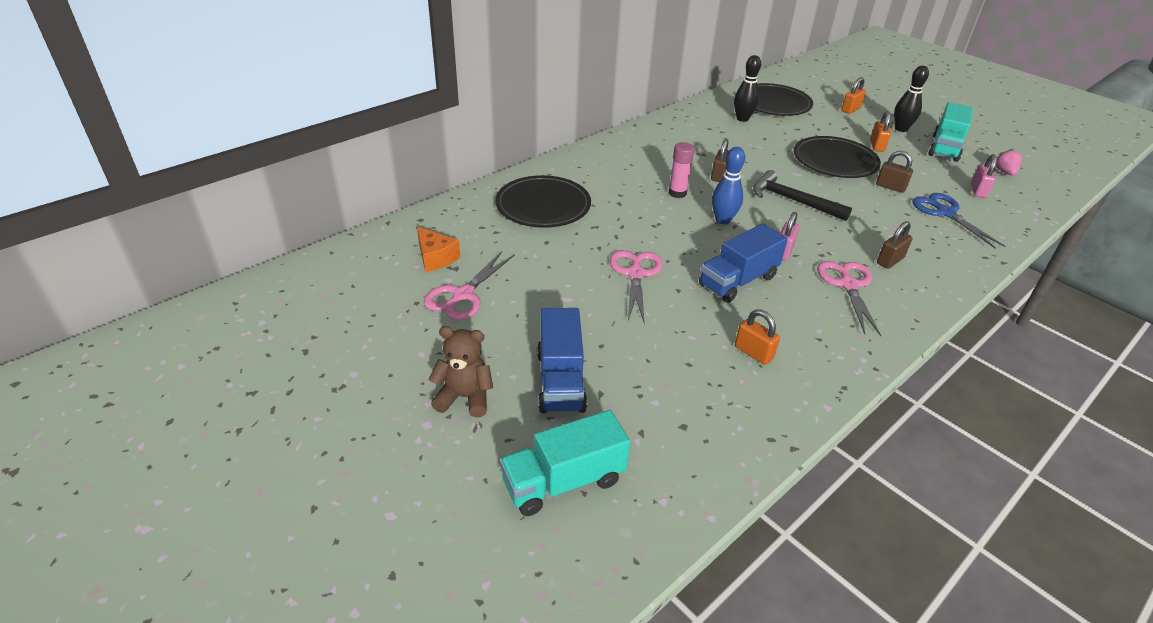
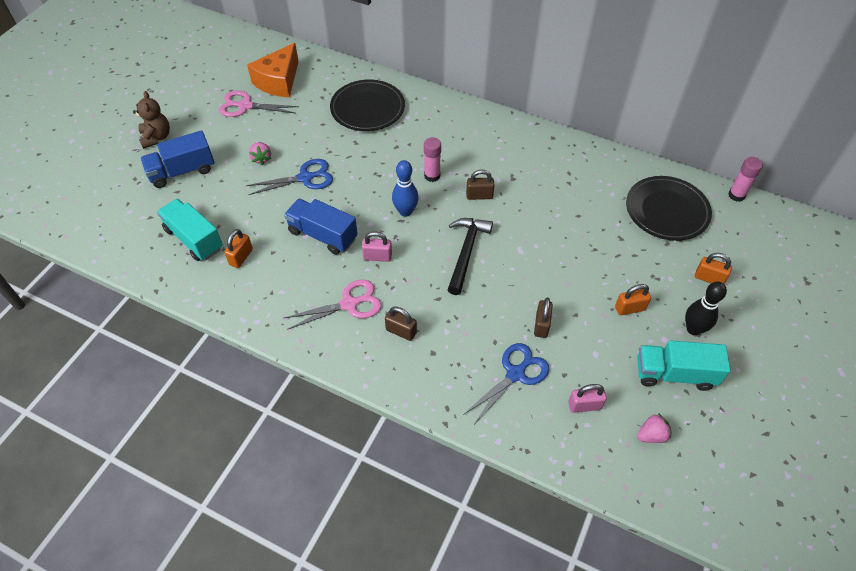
camera: 70 degrees right, 15 degrees up
(435, 258) = (278, 81): orange cheese -> orange cheese, size x1.62
(563, 481) = (105, 194): turquoise truck -> turquoise truck (194, 239)
(579, 301) = (261, 158): none -> pink strawberry
(635, 274) = (305, 178): pink scissors -> blue scissors
(742, 119) = (609, 192): black bowling pin -> none
(767, 77) = (736, 195): none -> pink glue stick
(834, 161) = (566, 275): black plate -> none

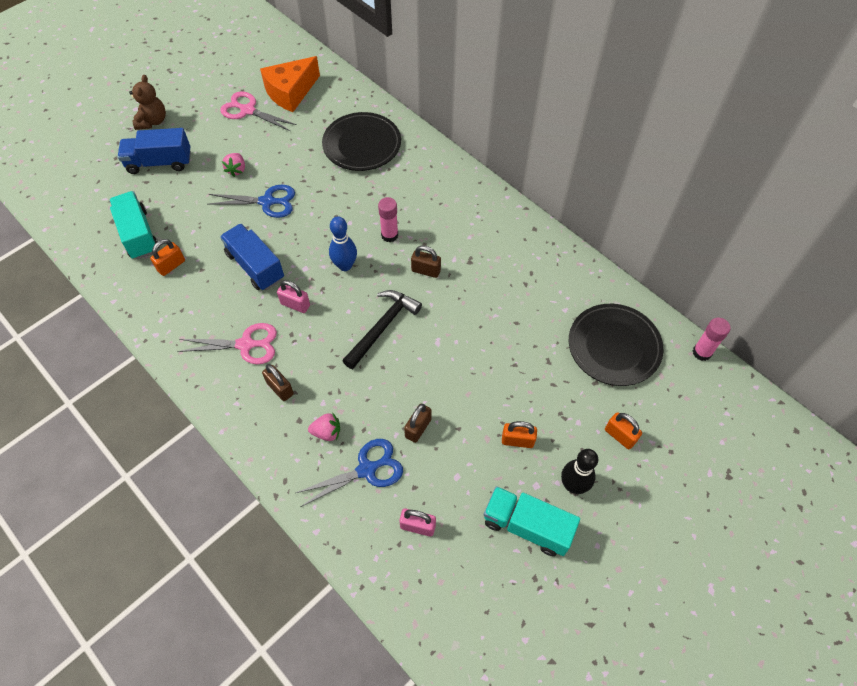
camera: 20 degrees right, 5 degrees up
(651, 435) = (469, 581): pink strawberry -> pink strawberry (327, 432)

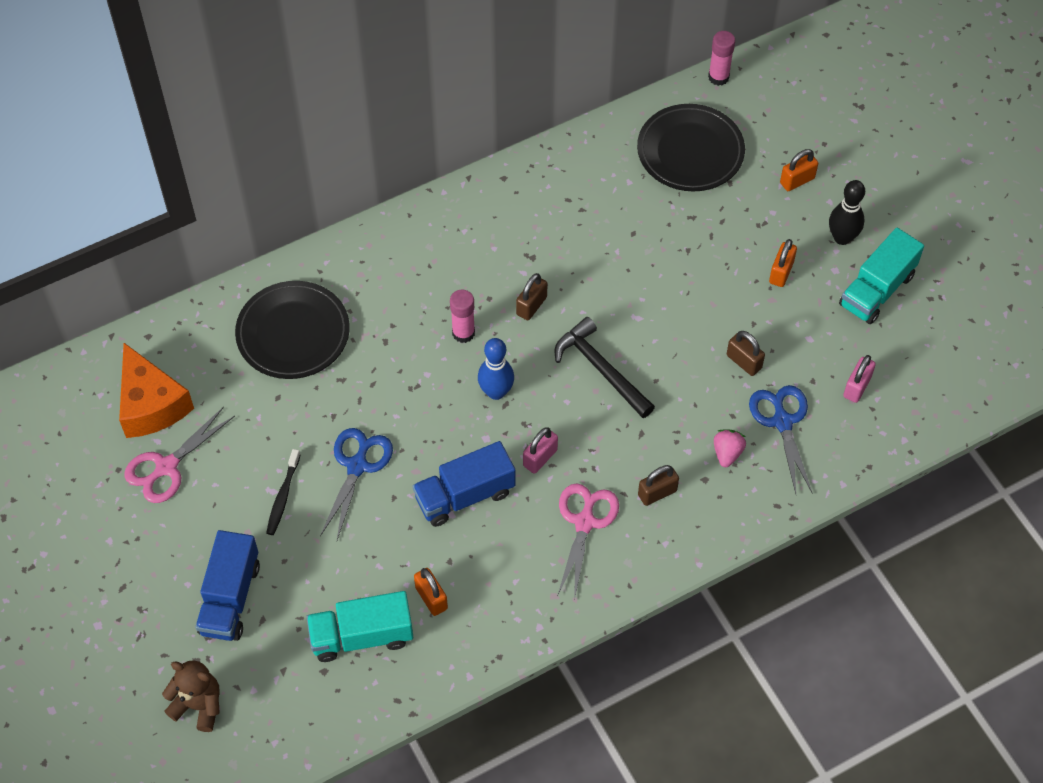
camera: 75 degrees left, 0 degrees up
(153, 121) = (137, 601): brown teddy bear -> brown teddy bear (198, 705)
(236, 170) = (283, 496): pink strawberry -> black toothbrush

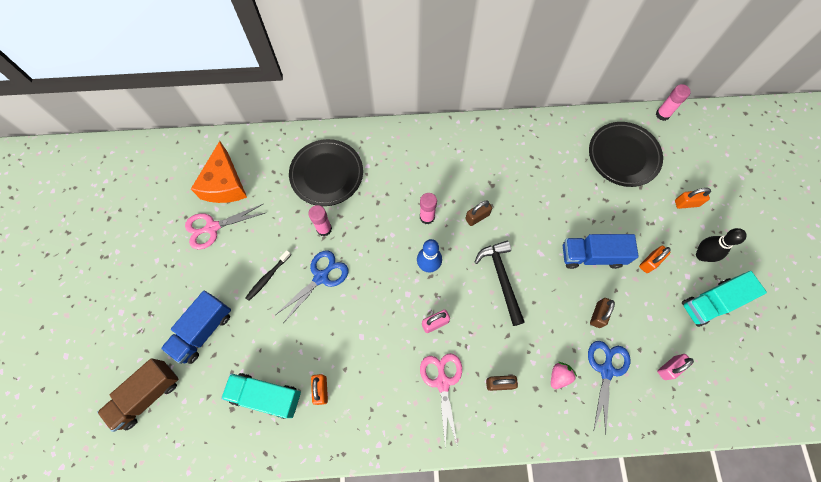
camera: 25 degrees right, 10 degrees up
(198, 705) = (147, 395): brown teddy bear -> brown truck
(328, 404) = (324, 229): none -> pink glue stick
(464, 495) = (376, 327): blue truck -> blue truck (592, 256)
(584, 522) = (442, 382): pink scissors -> pink scissors turned 45 degrees counterclockwise
(744, 362) = (598, 315): brown padlock -> brown padlock turned 45 degrees clockwise

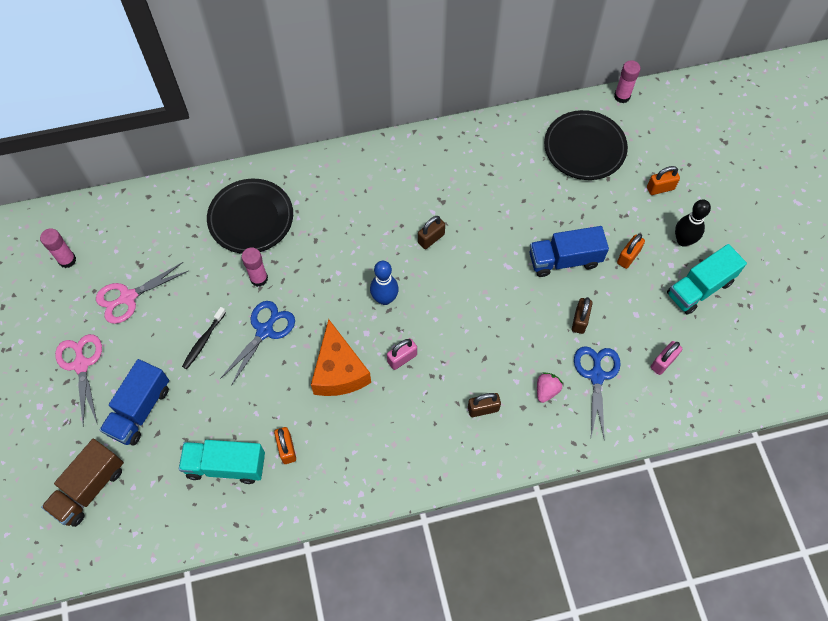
camera: 10 degrees left, 5 degrees down
(225, 184) = (133, 247): orange cheese -> orange cheese (339, 371)
(427, 217) = (374, 247): pink glue stick -> pink glue stick (67, 260)
(442, 382) = (420, 418): pink scissors -> pink scissors (81, 365)
(501, 278) = (468, 299): black hammer -> none

